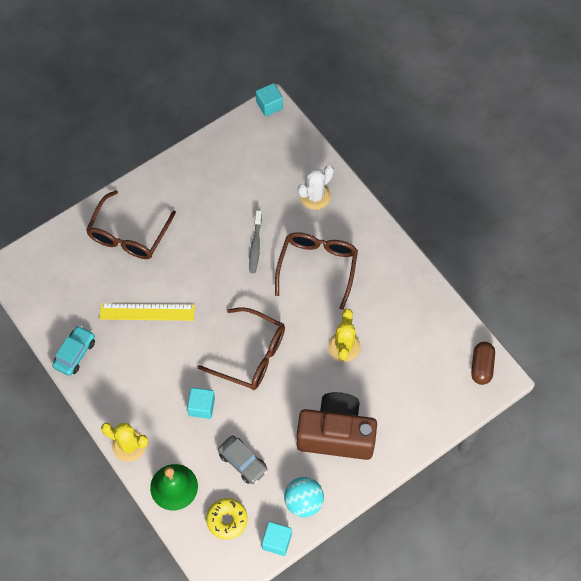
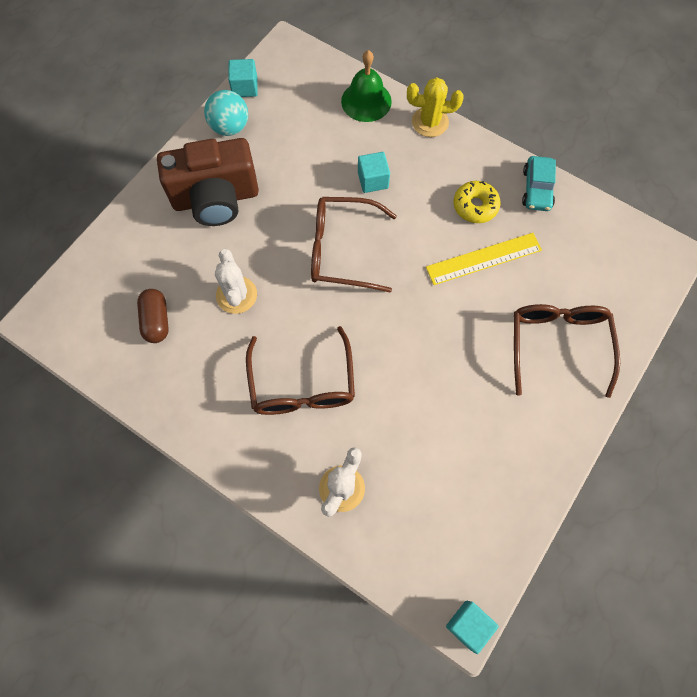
camera: 160 degrees right, 5 degrees up
(227, 520) = (301, 90): yellow donut -> yellow donut (475, 206)
(243, 462) = (306, 143): grey car -> none
(255, 245) = (393, 386): grey toothbrush -> none
(344, 346) = (236, 295): yellow cactus -> white cactus
(481, 366) = (62, 326): brown capsule -> brown capsule (156, 320)

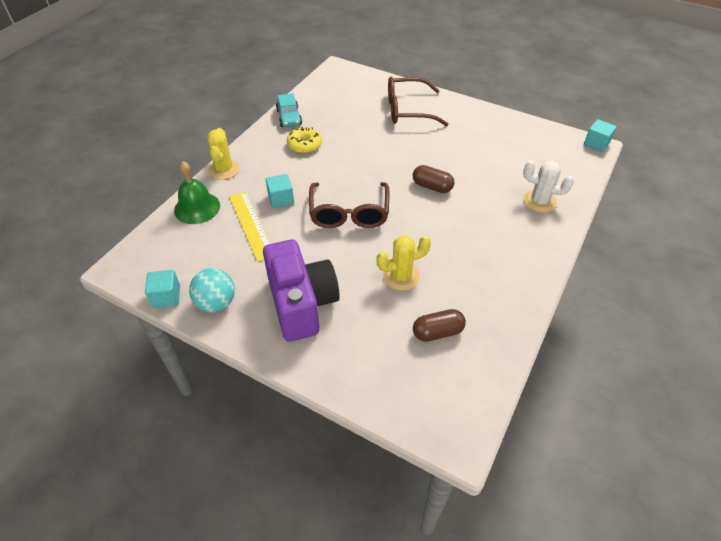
camera: 95 degrees left, 20 degrees down
(216, 198) = (301, 304): brown camera -> purple camera
(236, 295) = (401, 276): white cactus -> yellow cactus
(302, 384) = (469, 228): brown glasses -> none
(382, 351) = (432, 187): none -> brown capsule
(483, 258) = (348, 140): yellow ruler -> yellow ruler (251, 225)
(536, 189) = (289, 117): turquoise car -> turquoise car turned 75 degrees clockwise

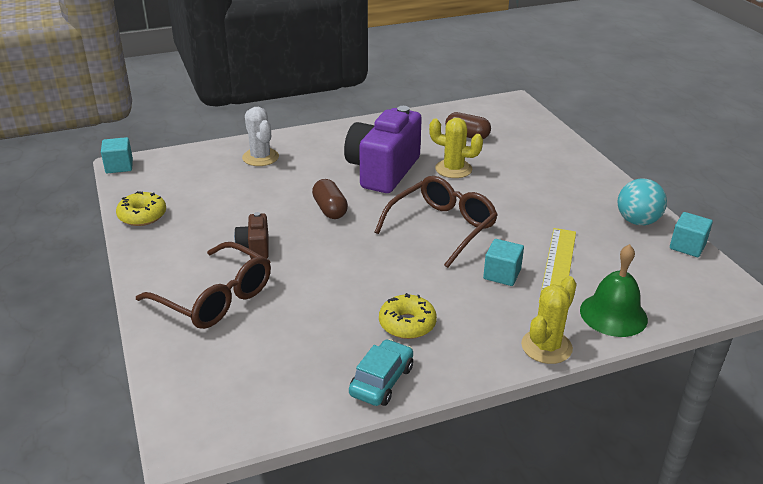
camera: 140 degrees left, 15 degrees down
(301, 304) = (557, 189): purple camera -> purple camera (383, 171)
(432, 141) = (255, 248): none -> brown camera
(517, 125) = (142, 216): none -> yellow donut

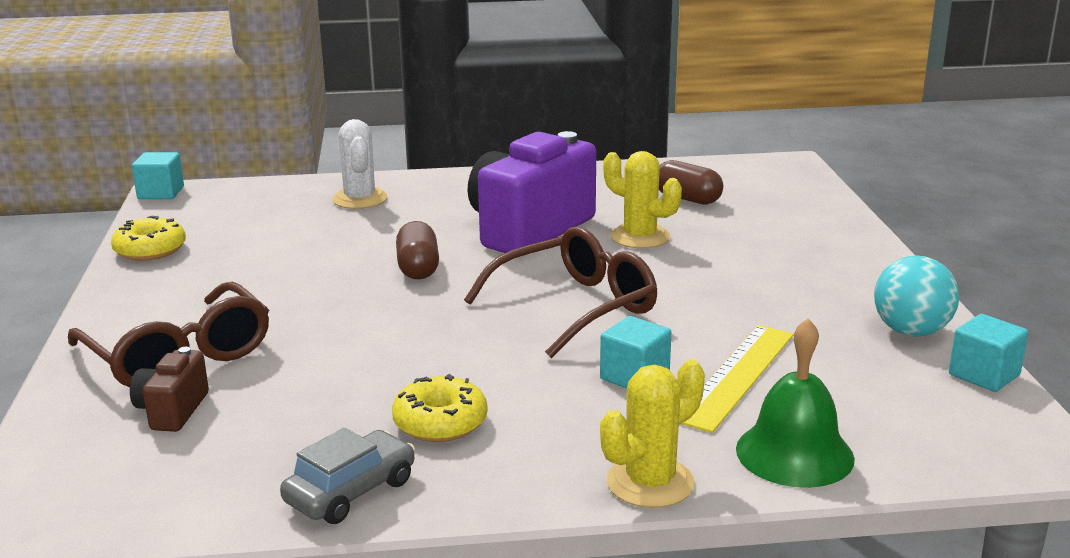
camera: 15 degrees right, 10 degrees down
(255, 248) = (277, 302): brown camera -> brown camera (172, 411)
(381, 381) = (351, 492): turquoise car -> grey car

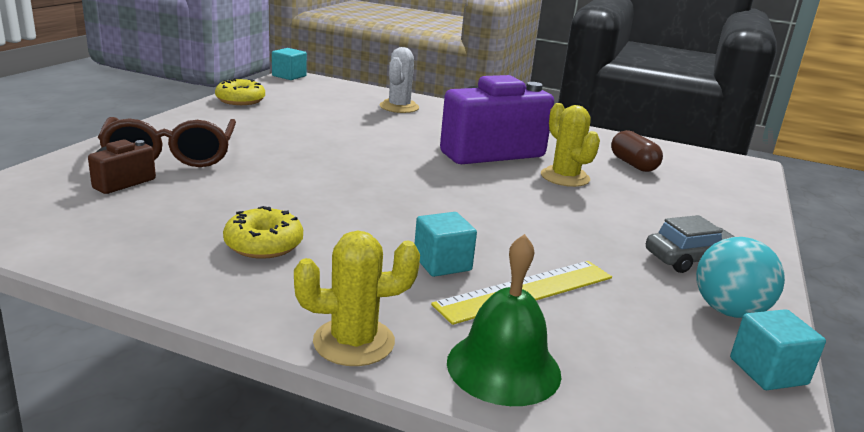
camera: 25 degrees right, 0 degrees up
(351, 492) = (145, 265): grey car -> grey car (690, 259)
(418, 268) = (382, 152): brown capsule -> none
(575, 307) = (458, 205): brown glasses -> none

